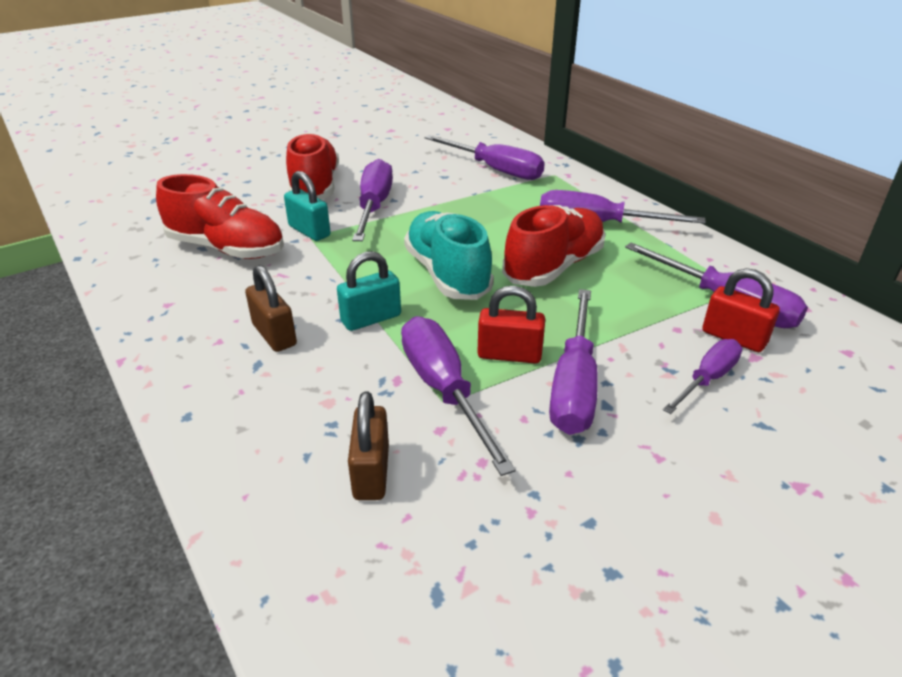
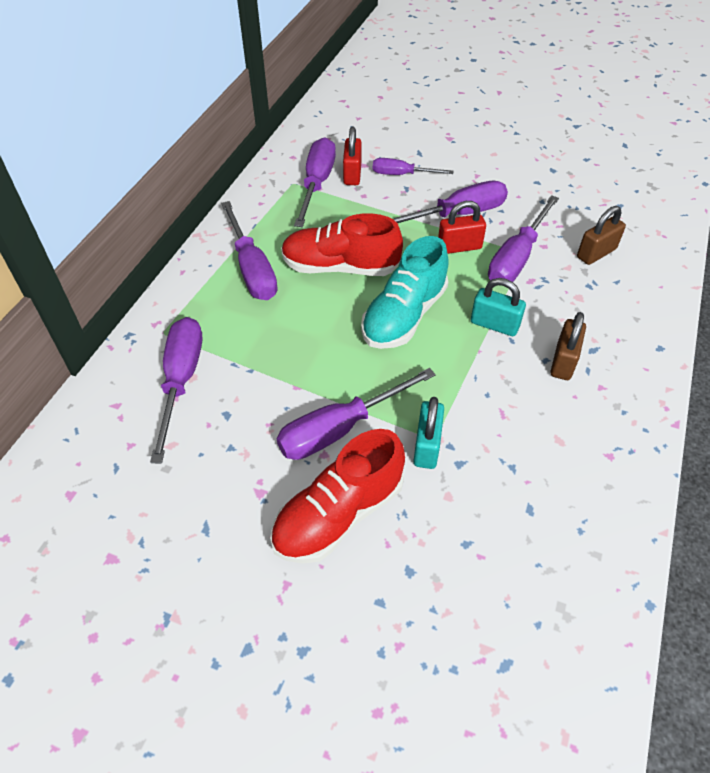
camera: 125 degrees left, 15 degrees up
(227, 248) = (512, 486): red shoe -> none
(509, 354) = (459, 247): red padlock -> red padlock turned 75 degrees counterclockwise

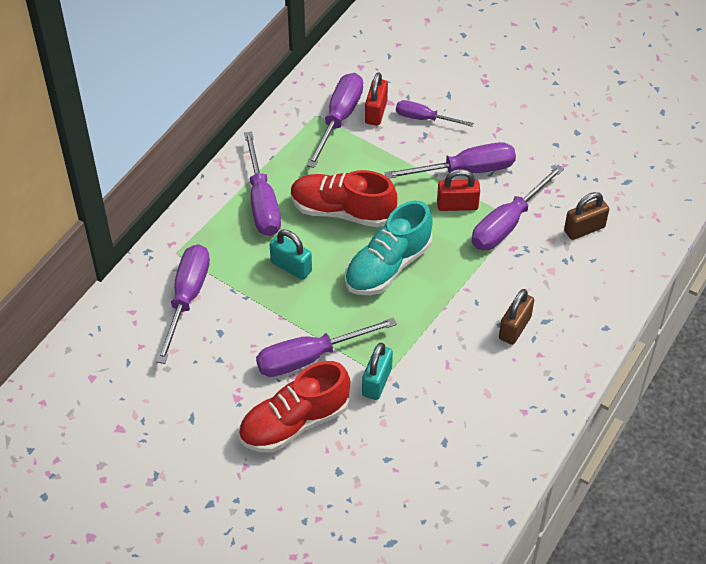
camera: 10 degrees right, 0 degrees up
(494, 324) = (465, 286): turquoise padlock -> turquoise padlock (291, 267)

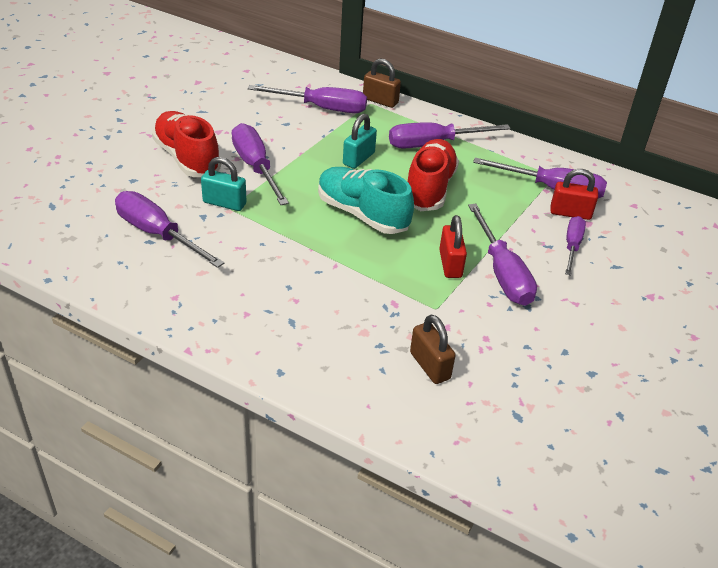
camera: 85 degrees right, 10 degrees down
(507, 223) = (429, 301): purple screwdriver -> purple screwdriver (158, 234)
(515, 328) = (283, 297): brown padlock -> brown padlock (380, 101)

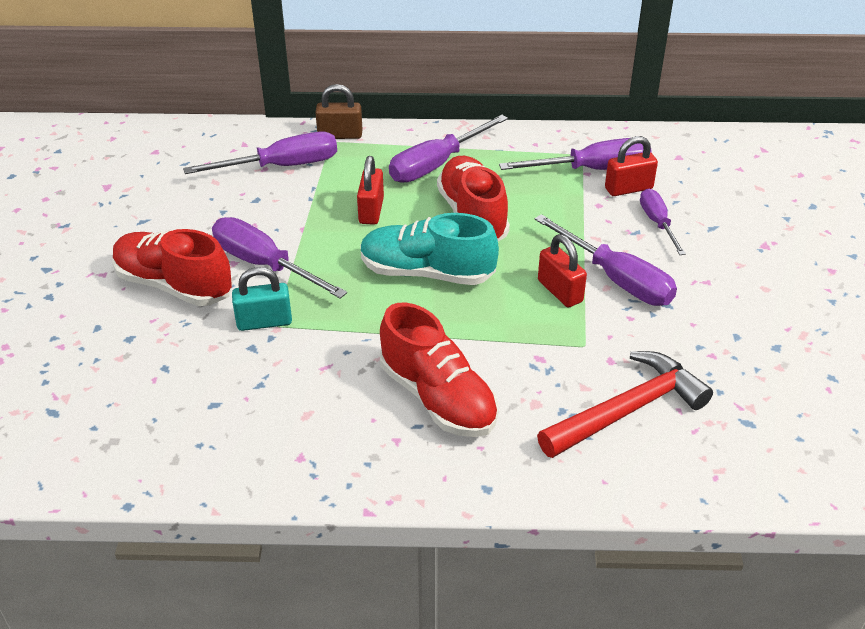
camera: 25 degrees left, 0 degrees up
(158, 234) = (217, 391): purple screwdriver -> none
(298, 298) = (438, 398): none -> red shoe
(358, 159) = (371, 211): turquoise padlock -> red padlock
(429, 366) = (628, 410): brown padlock -> red hammer

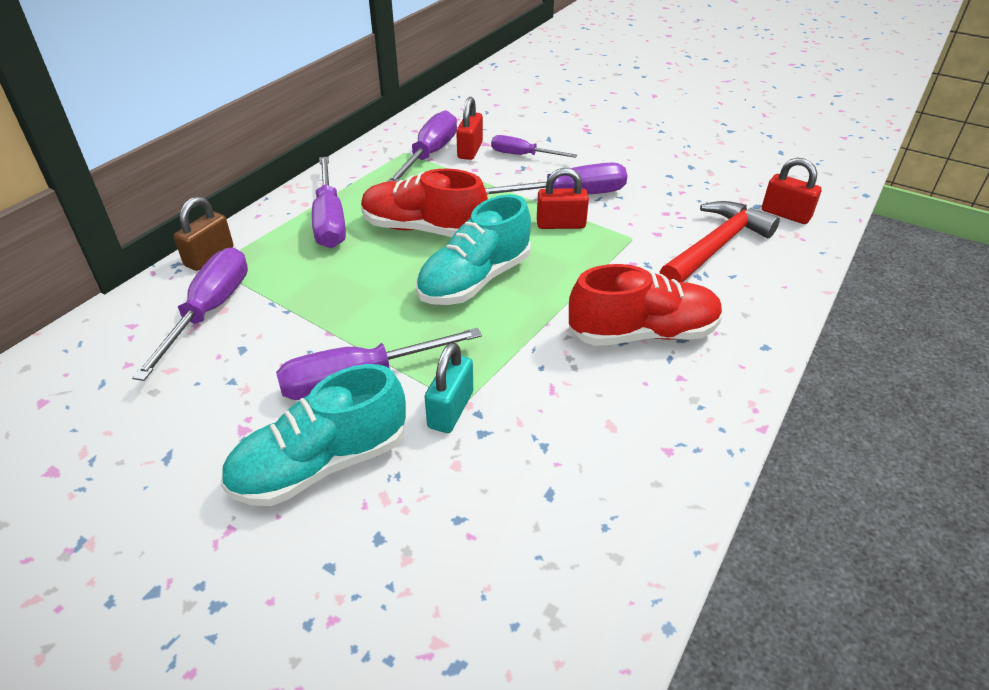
camera: 60 degrees left, 0 degrees up
(174, 285) = (321, 464): red shoe -> turquoise shoe
(371, 211) = (352, 280): red padlock -> red padlock (785, 214)
(628, 410) = (716, 246): red hammer -> red hammer turned 45 degrees clockwise

